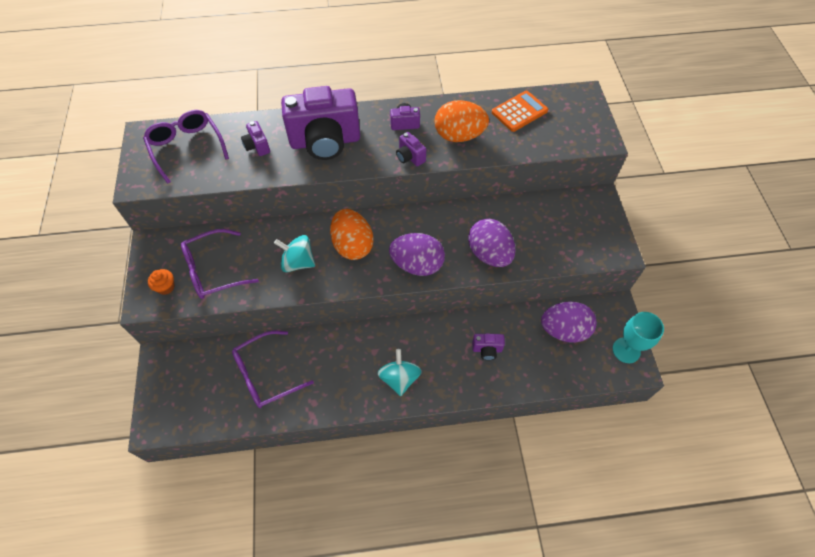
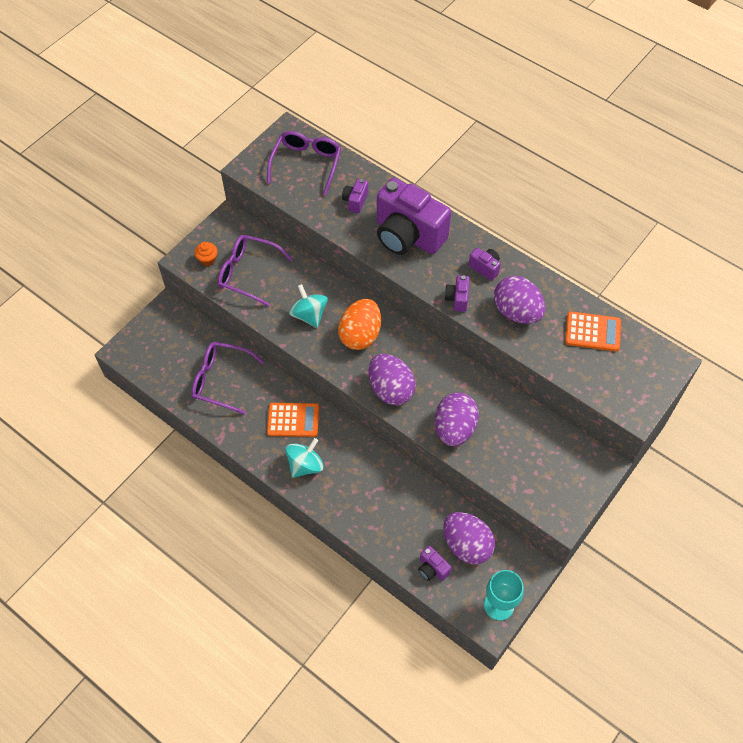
camera: 45 degrees right, 0 degrees up
(355, 354) = (293, 420): none -> orange calculator
(459, 135) = (516, 312): orange egg -> purple egg
(487, 350) = (390, 504): purple camera -> purple camera (432, 569)

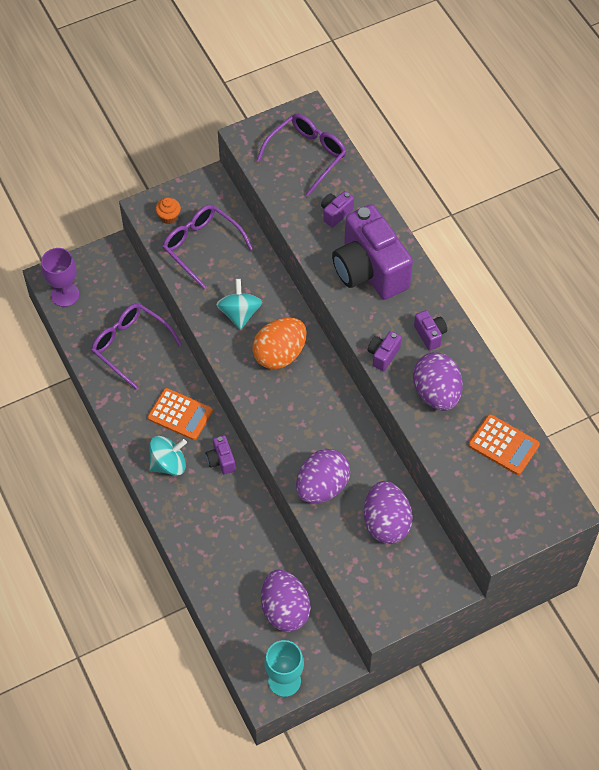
camera: 25 degrees right, 0 degrees up
(142, 360) = (65, 294): none -> purple goblet
(391, 389) = (280, 421): purple egg -> purple egg (386, 523)
(432, 569) = (238, 617): purple camera -> purple camera (221, 460)

